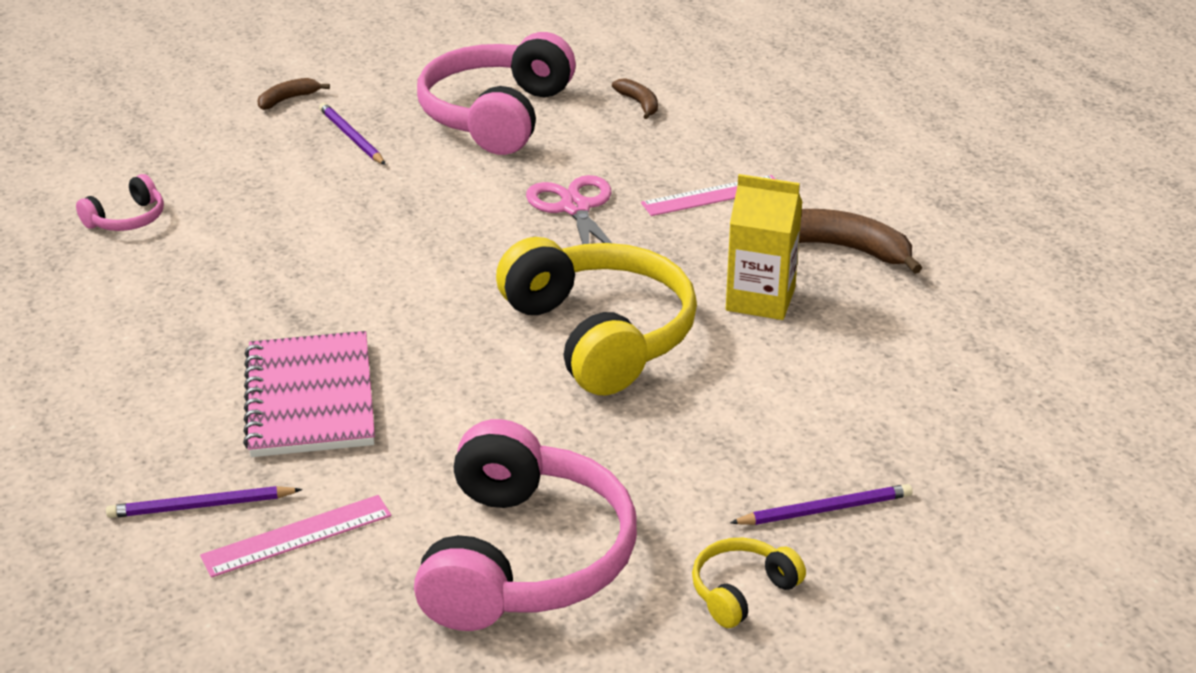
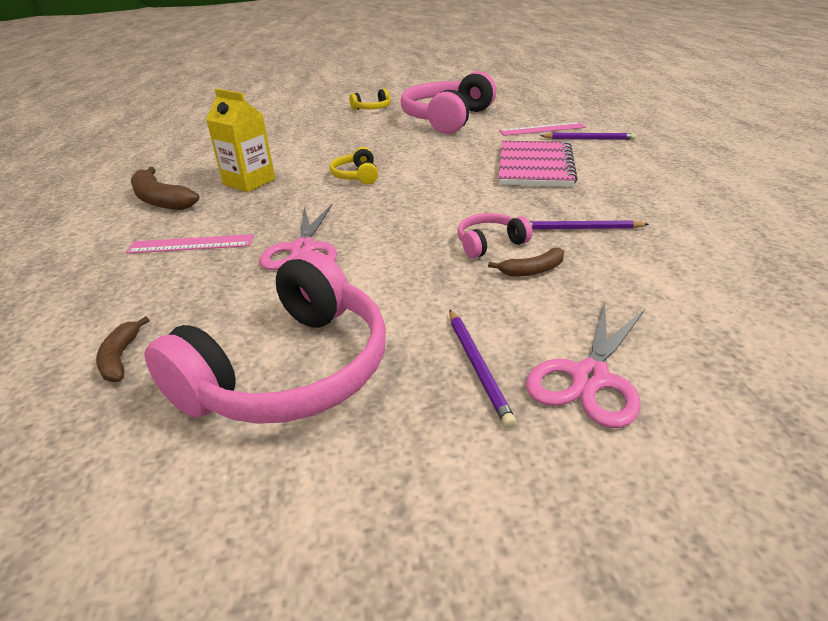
camera: 160 degrees left, 0 degrees up
(127, 219) = (721, 295): pink headphones -> pink headphones (490, 243)
(265, 142) = (590, 377): none -> pink scissors
(288, 99) = (564, 468): brown banana -> brown banana (532, 270)
(600, 335) = (356, 176): yellow headphones -> yellow headphones, size x0.45
(825, 509) = (319, 120): purple pencil -> purple pencil (579, 229)

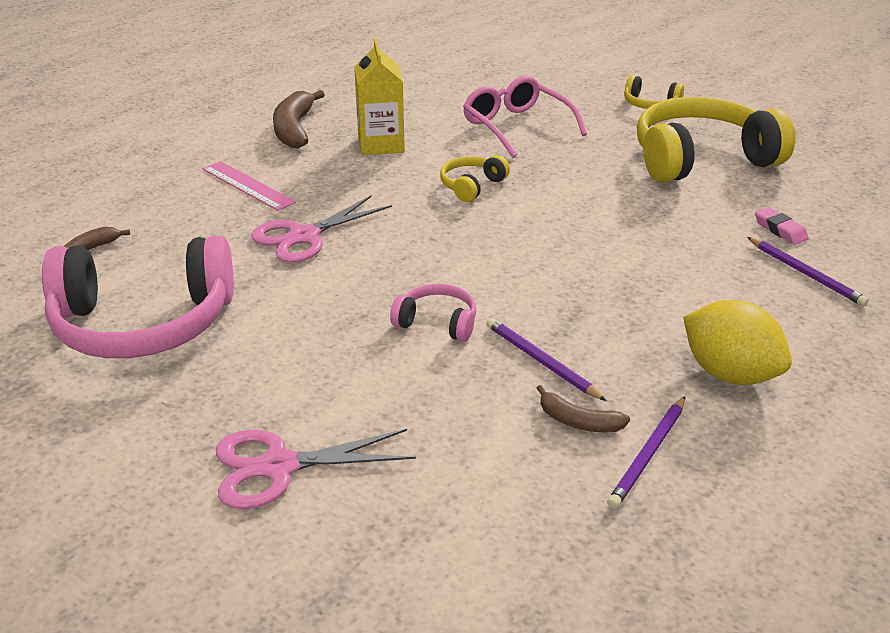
camera: 45 degrees right, 0 degrees up
(320, 142) = (516, 126): none -> pink glasses
(447, 119) = (701, 159): pink headphones -> yellow headphones
(478, 367) = (234, 404): purple pencil -> purple pencil (648, 454)
(532, 270) = (417, 368): brown banana -> brown banana (578, 421)
(535, 166) = (657, 272): pink notebook -> none
(542, 129) = (780, 230): pink ruler -> pink eraser
(656, 187) = (729, 374): none -> yellow lemon

